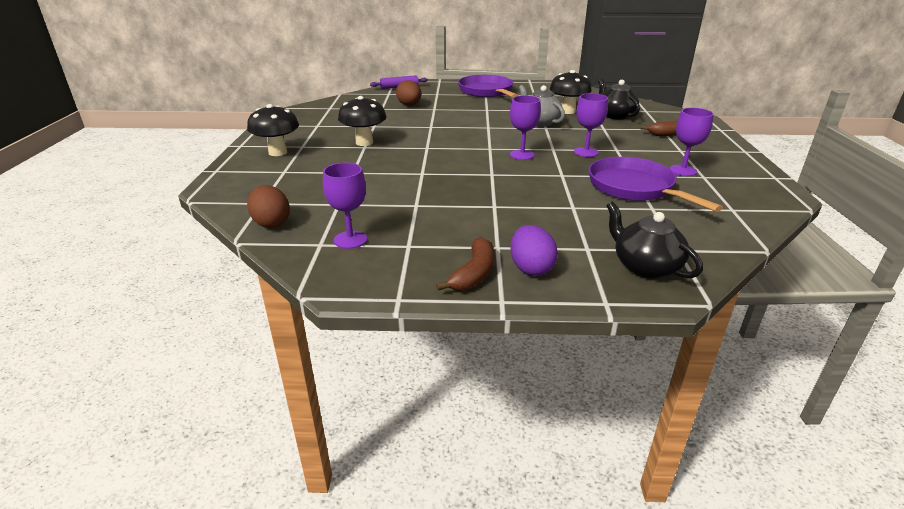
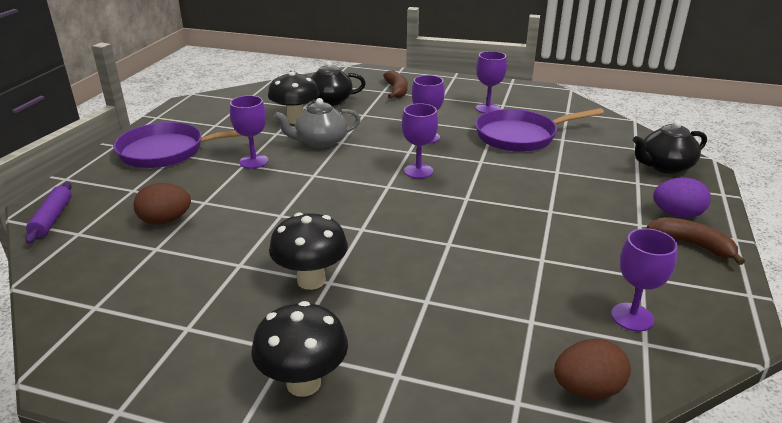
camera: 75 degrees left, 0 degrees up
(492, 111) = (254, 161): none -> purple goblet

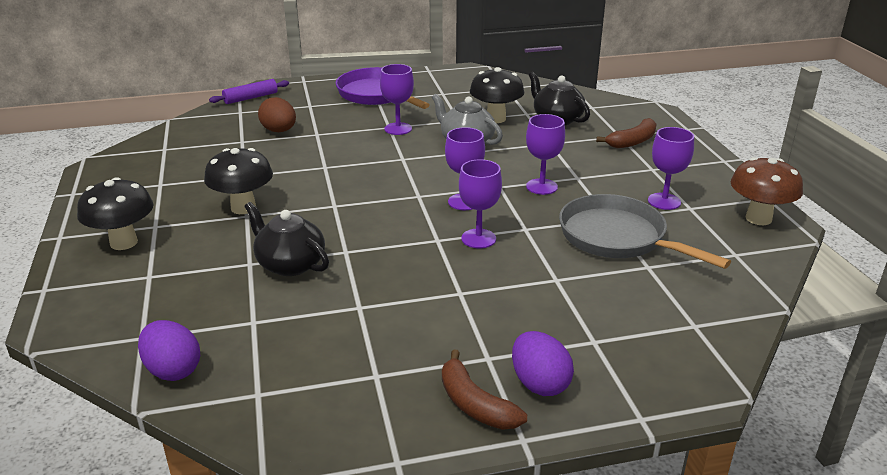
camera: 60 degrees right, 0 degrees up
(520, 136) = (618, 238): purple pan -> grey pan
(532, 93) = (758, 218): none -> brown mushroom
(587, 389) = (173, 370): brown egg -> purple egg
(632, 317) = (296, 379): purple goblet -> purple goblet (478, 239)
(664, 166) = (667, 357): black teapot -> black teapot (290, 264)
(692, 245) = (475, 404): brown banana -> brown banana turned 135 degrees clockwise

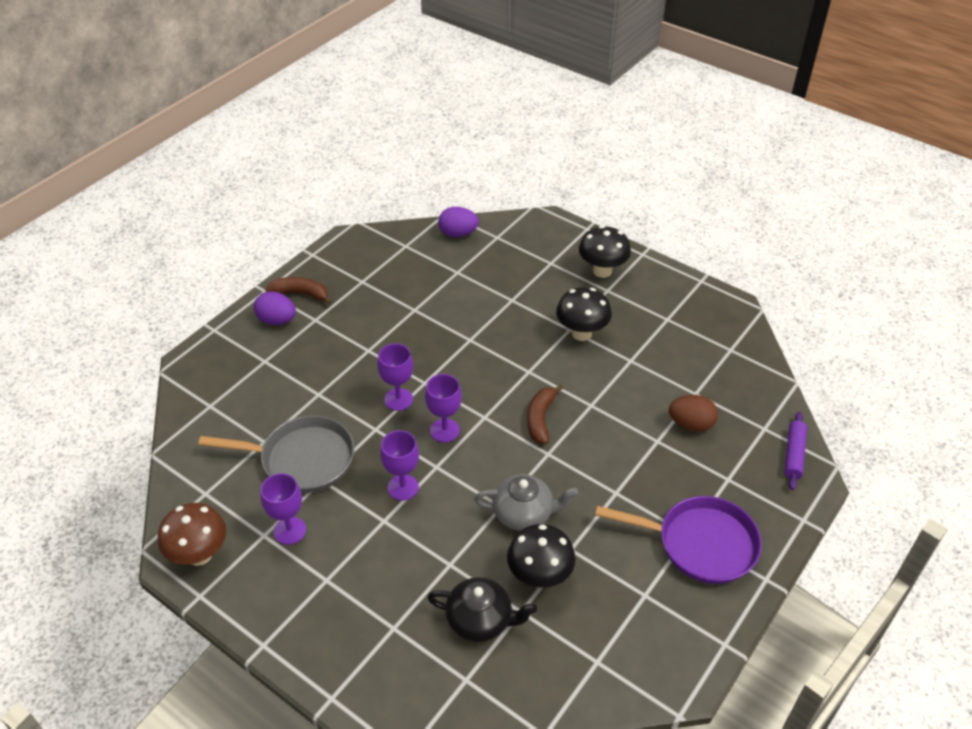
camera: 140 degrees right, 15 degrees up
(290, 264) = (489, 312): black teapot -> none
(398, 129) = (604, 494): purple goblet -> none
(632, 141) = (373, 623): brown banana -> brown banana (540, 419)

